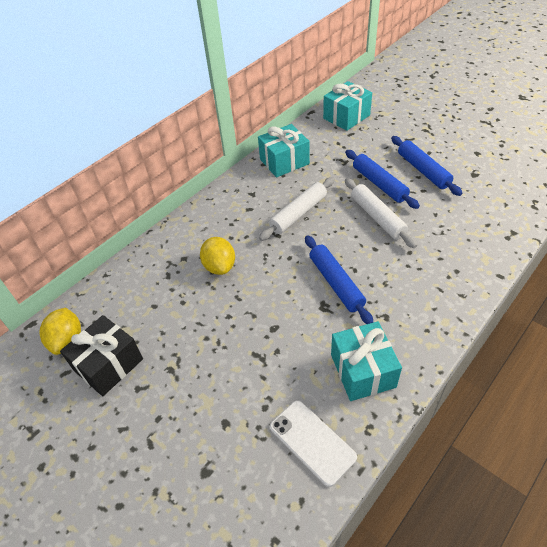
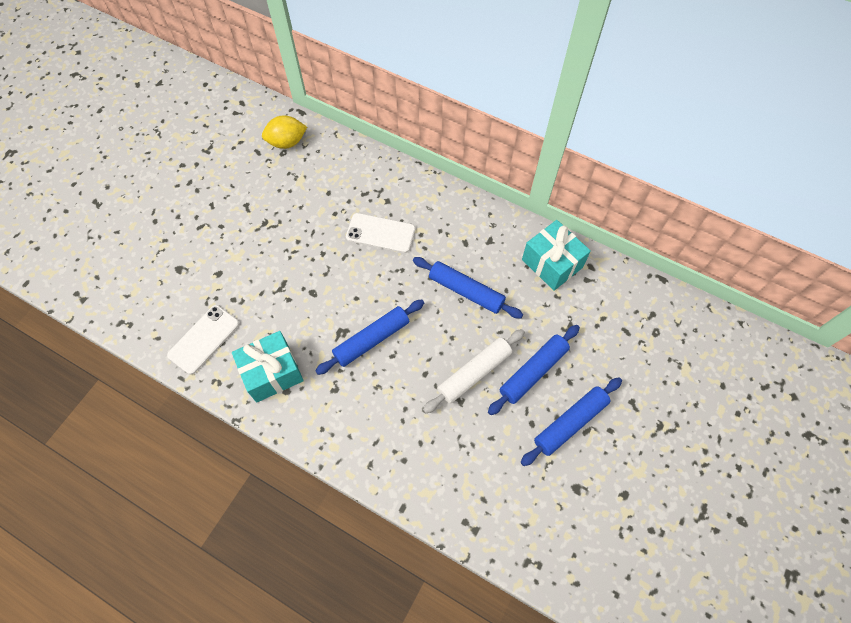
camera: 75 degrees right, 15 degrees up
(108, 364) = (266, 178): black gift -> none
(219, 266) = (380, 233): yellow lemon -> white phone
(298, 214) = (466, 291): white rolling pin -> blue rolling pin
(346, 117) = (662, 322): turquoise gift -> none

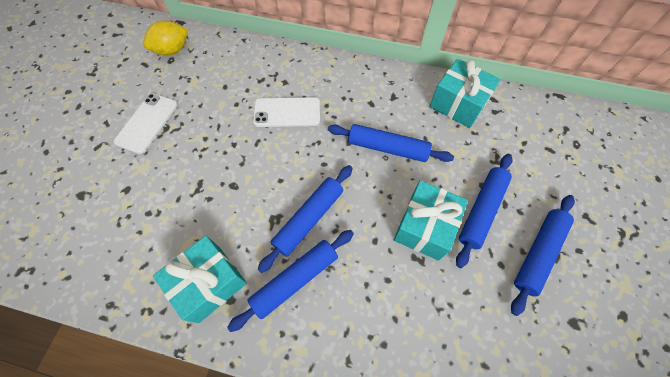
camera: 15 degrees left, 0 degrees up
(204, 339) = (123, 265): white phone -> white phone (147, 123)
(345, 388) = (295, 280): none -> blue rolling pin
(474, 373) = (424, 227): white rolling pin -> turquoise gift

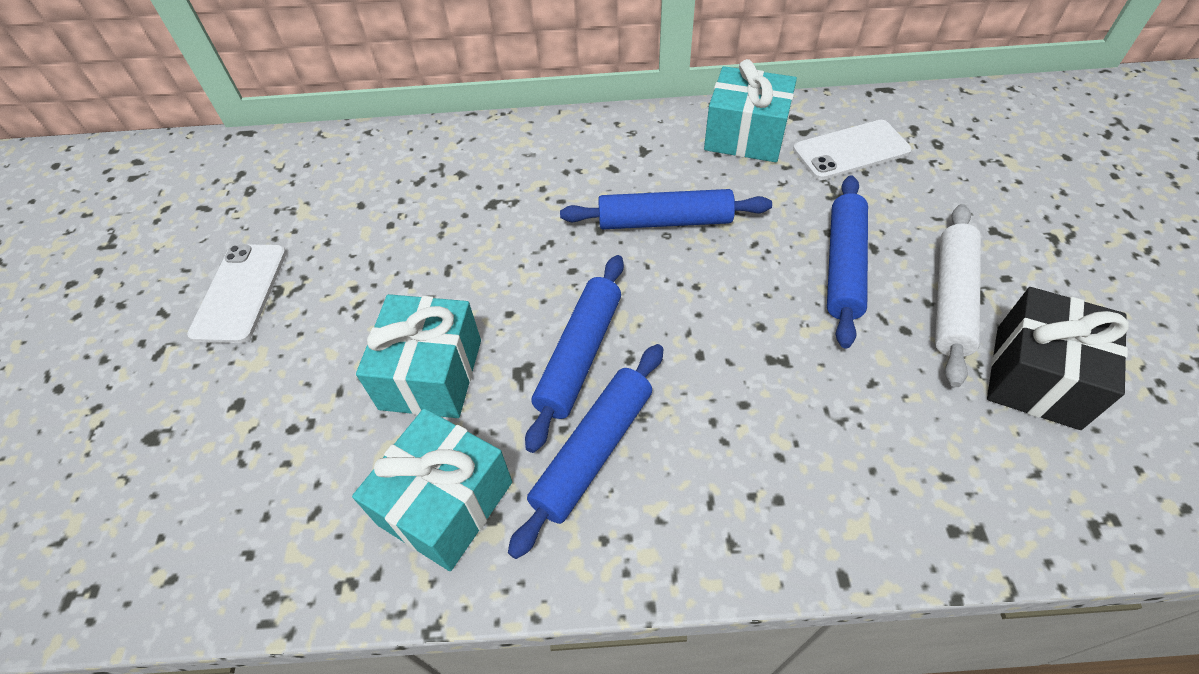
camera: 15 degrees left, 10 degrees down
(172, 50) = (248, 175): yellow lemon -> none
(287, 112) = (481, 214): white phone -> white phone (851, 150)
(424, 227) = (768, 313): turquoise gift -> turquoise gift (431, 374)
(538, 254) = (951, 299): blue rolling pin -> white rolling pin
(568, 322) = (1037, 376): none -> black gift

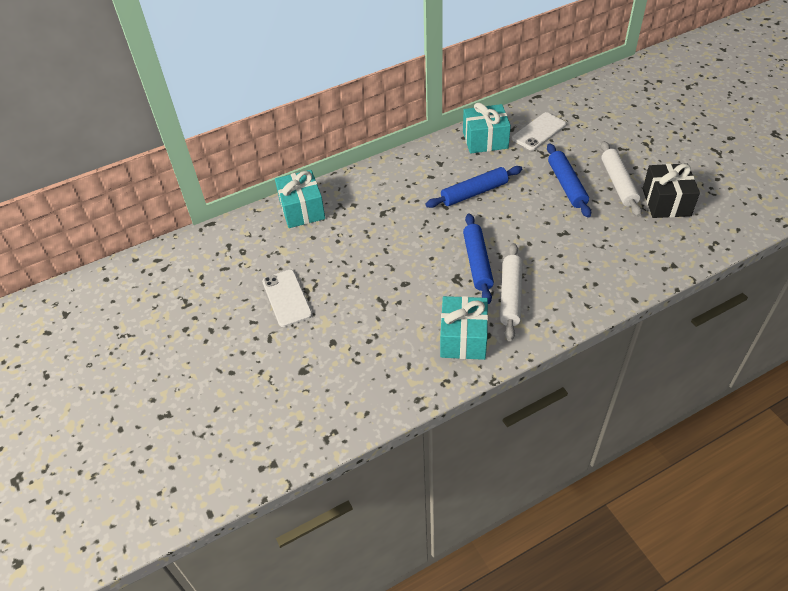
camera: 25 degrees left, 5 degrees down
(431, 374) = (415, 295): turquoise gift -> turquoise gift (302, 210)
(593, 451) = (510, 296): blue rolling pin -> white rolling pin

